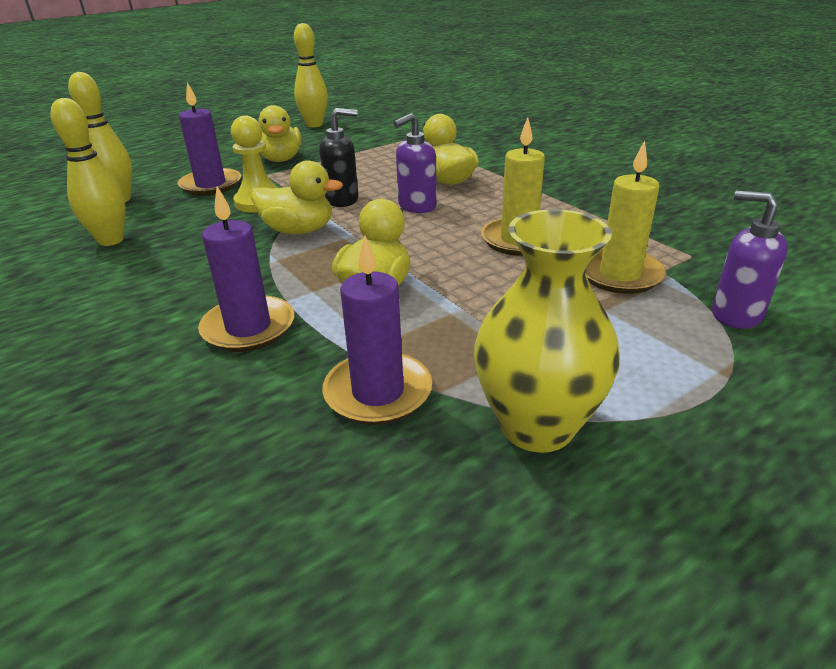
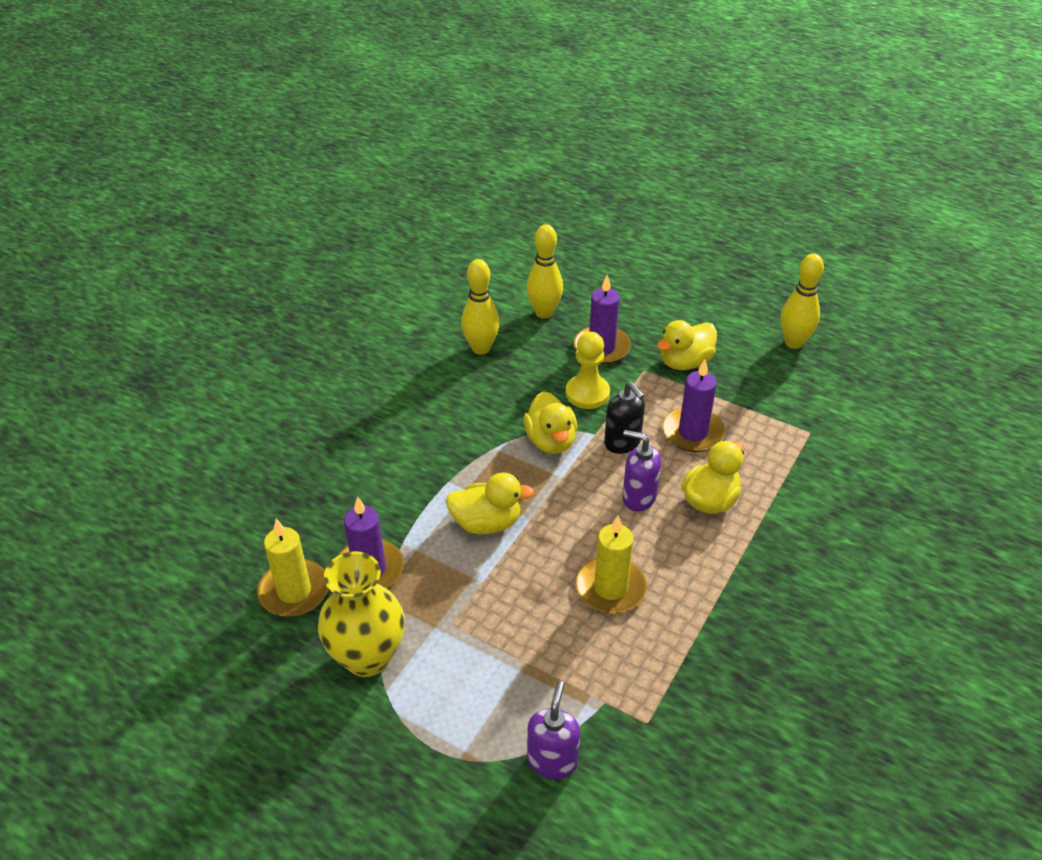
camera: 65 degrees right, 10 degrees up
(248, 328) = (408, 478): purple candle -> purple candle (693, 432)
(619, 274) = (582, 672): yellow candle -> yellow candle (294, 591)

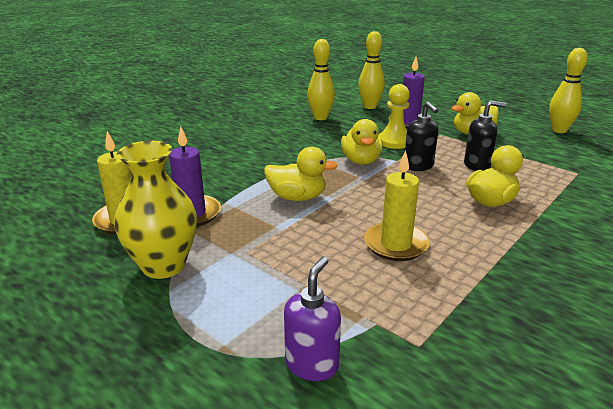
camera: 10 degrees right, 15 degrees down
(638, 497) = (428, 195): purple soap dispenser -> none
(693, 432) = (477, 165): purple candle -> black soap dispenser

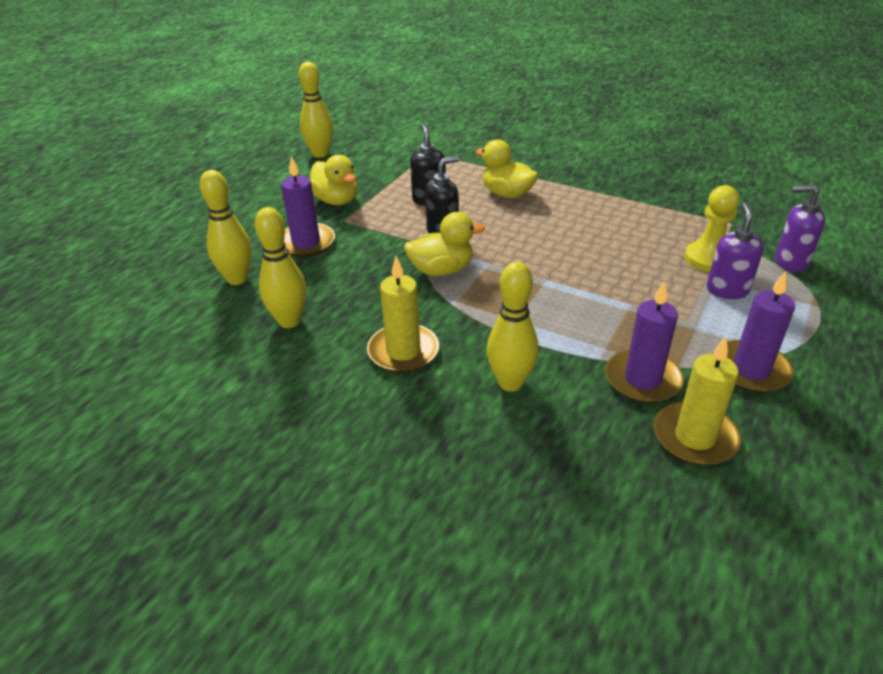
camera: 100 degrees left, 10 degrees up
(163, 265) = (750, 370): yellow vase -> purple candle
(224, 169) = (510, 383): none -> yellow bowling pin
(278, 291) = (727, 290): none -> purple soap dispenser
(297, 197) = (557, 304): yellow duck -> none
(394, 141) = (374, 250): yellow pawn -> yellow pawn (708, 258)
(396, 244) = (613, 238): yellow candle -> yellow candle (403, 351)

